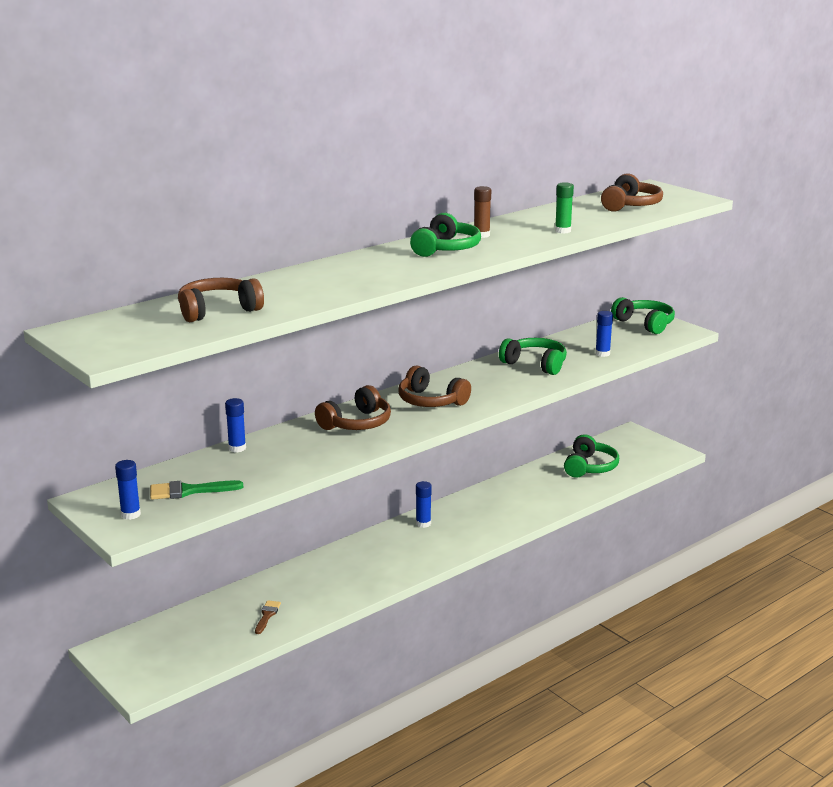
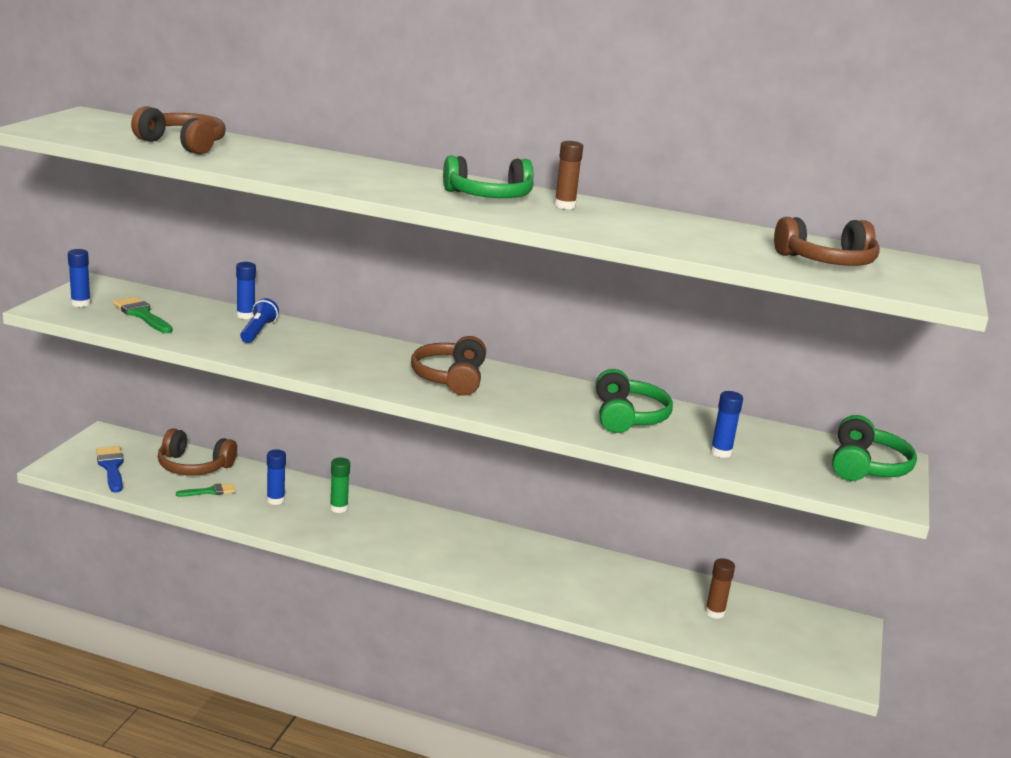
camera: 55 degrees right, 0 degrees up
(173, 658) = (111, 467): none -> blue brush
(267, 615) = (210, 491): brown brush -> green brush
(276, 449) = (258, 331): none -> blue flashlight
(357, 423) = (354, 353): brown headphones -> brown headphones (194, 466)
(423, 523) = (457, 530): blue glue stick -> blue glue stick (275, 500)
(562, 231) = (648, 237): green glue stick -> green glue stick (339, 508)
(589, 467) = (715, 612): green headphones -> brown glue stick

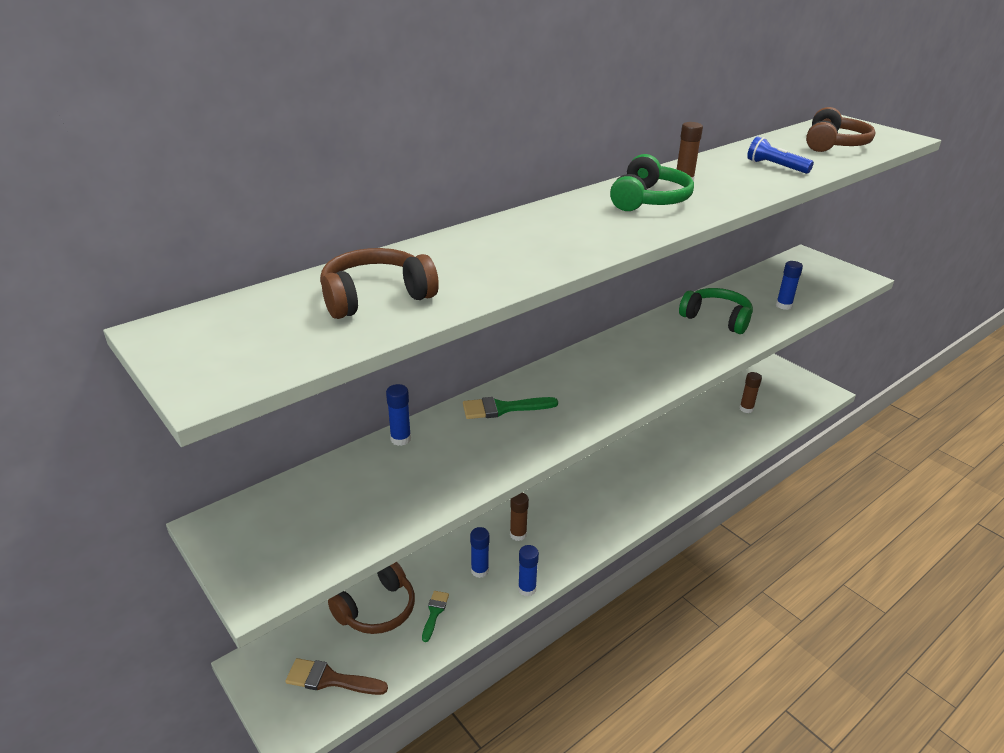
camera: 55 degrees left, 10 degrees up
(80, 303) = (268, 555): blue glue stick -> blue glue stick (527, 589)
(111, 467) = (330, 679): blue brush -> brown brush
(142, 315) = (343, 512): green brush -> green brush (503, 408)
(258, 331) = (447, 442): blue flashlight -> blue flashlight (775, 166)
(339, 508) = (518, 534): green glue stick -> brown glue stick
(450, 378) = (614, 369): brown headphones -> none
(866, 466) = (814, 267): green headphones -> none

